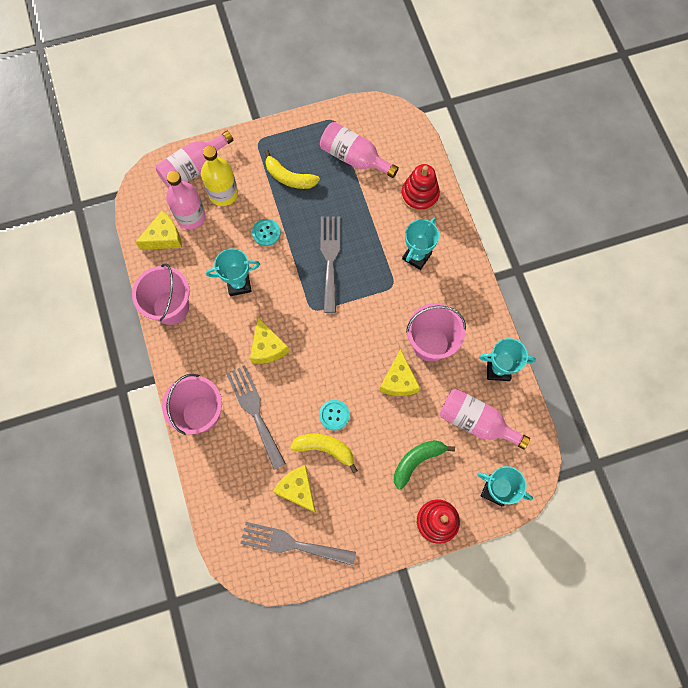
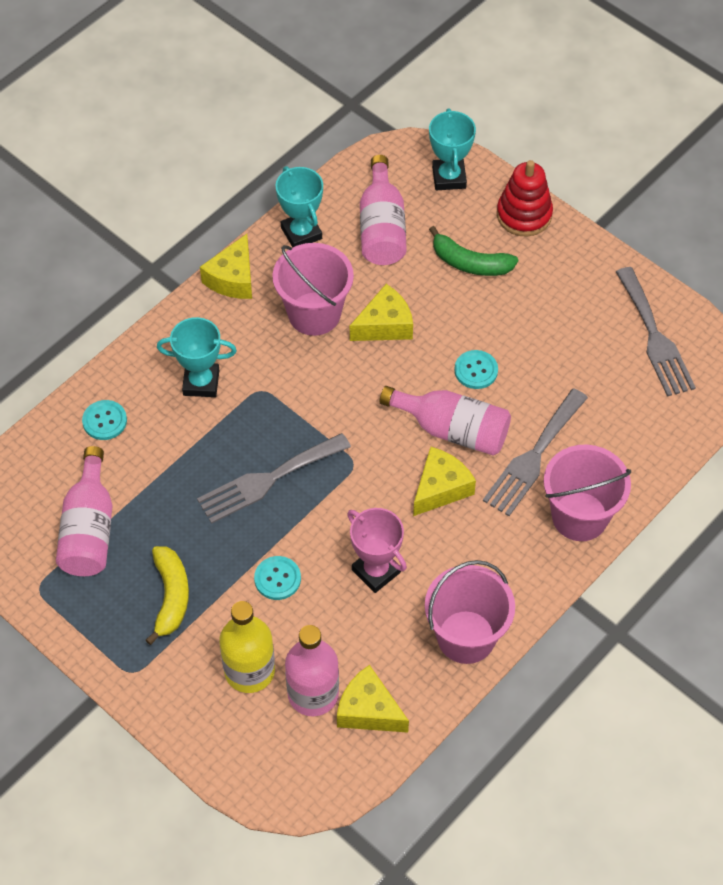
camera: 120 degrees left, 15 degrees down
(194, 168) = (232, 737): pink bottle -> pink bottle (452, 430)
(239, 284) = (376, 571): turquoise trophy -> pink trophy
(297, 489) = (591, 363): yellow cheese -> yellow cheese (233, 278)
(325, 449) = (523, 359): yellow banana -> none
(419, 195) = (104, 421): red stacking toy -> turquoise button

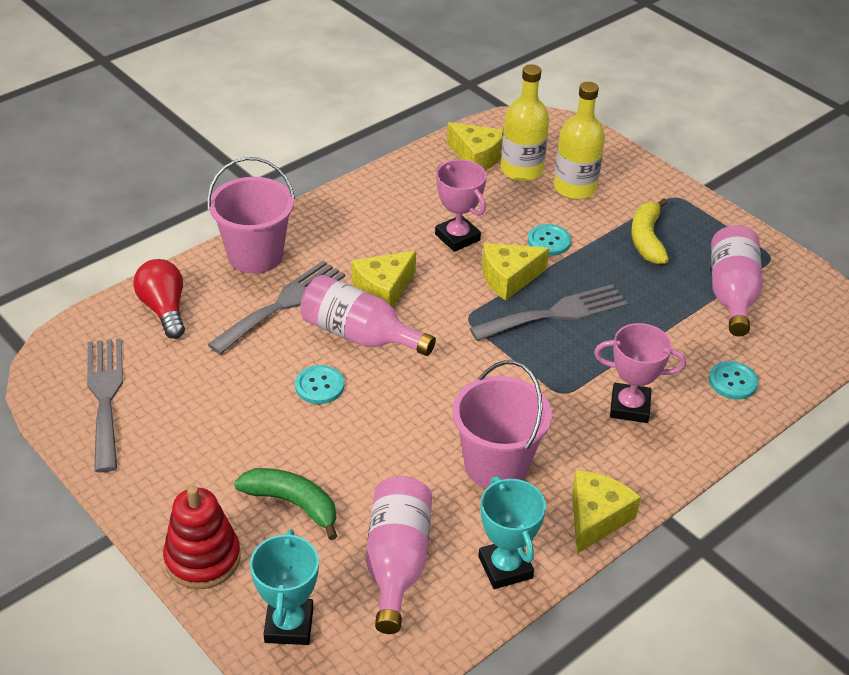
camera: 175 degrees left, 15 degrees down
(201, 382) = (629, 407): turquoise trophy -> pink trophy
(313, 694) = (521, 170): pink bottle -> yellow bottle
(385, 325) = (413, 443): yellow cheese -> yellow cheese (508, 278)
(466, 637) = (386, 189): pink bucket -> none
(643, 436) = (164, 309): none -> red light bulb

